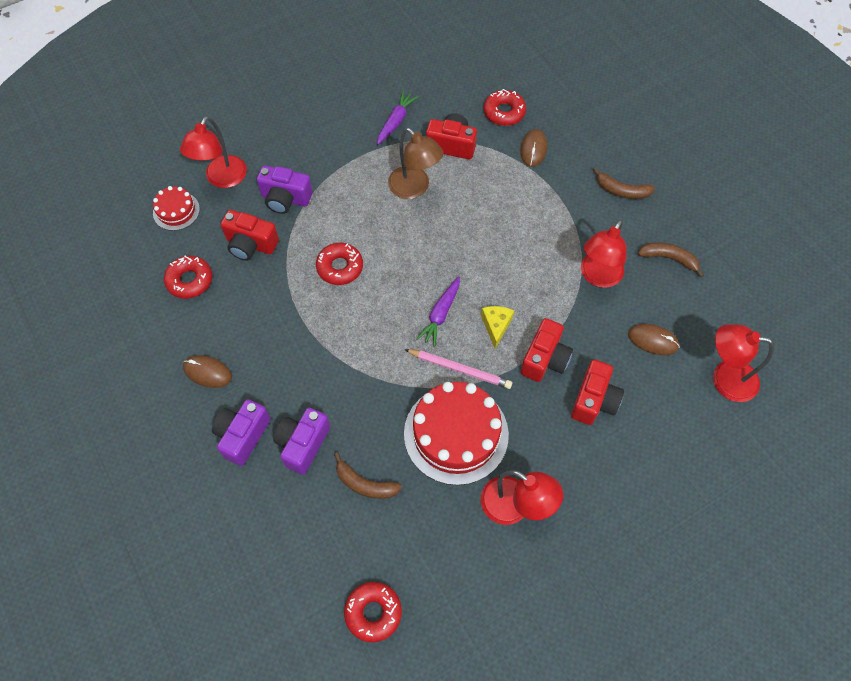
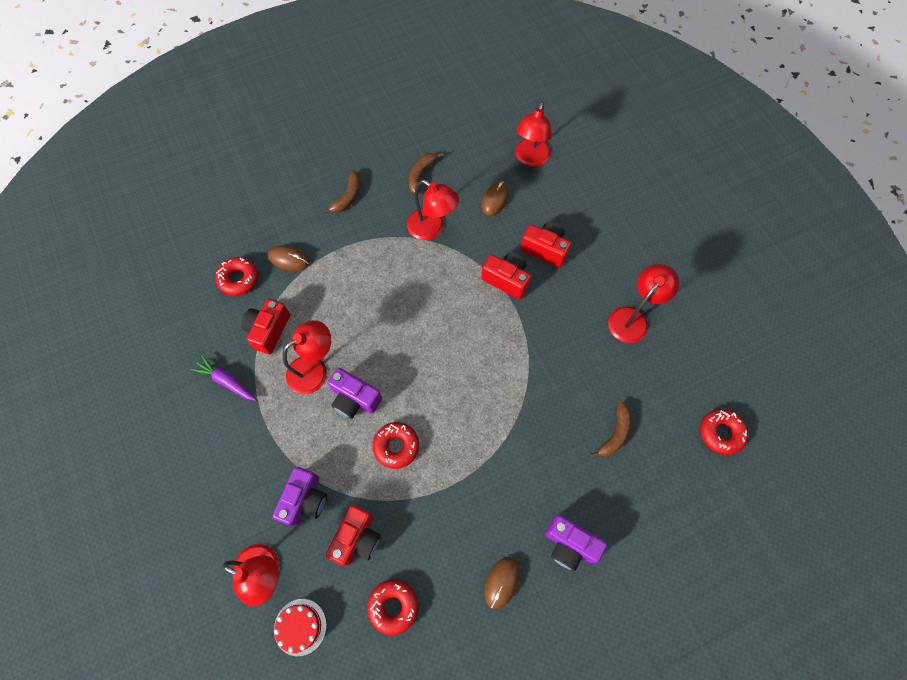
camera: 85 degrees left, 5 degrees up
(303, 444) = (578, 487): purple camera -> purple camera (355, 399)
(414, 188) = (314, 369): brown lamp -> red lamp
(441, 314) = (456, 357): purple carrot -> none
(456, 434) = (571, 356): red cake -> none
(460, 369) = (512, 347): pink pencil -> none
(496, 326) = (472, 313): yellow cheese -> none

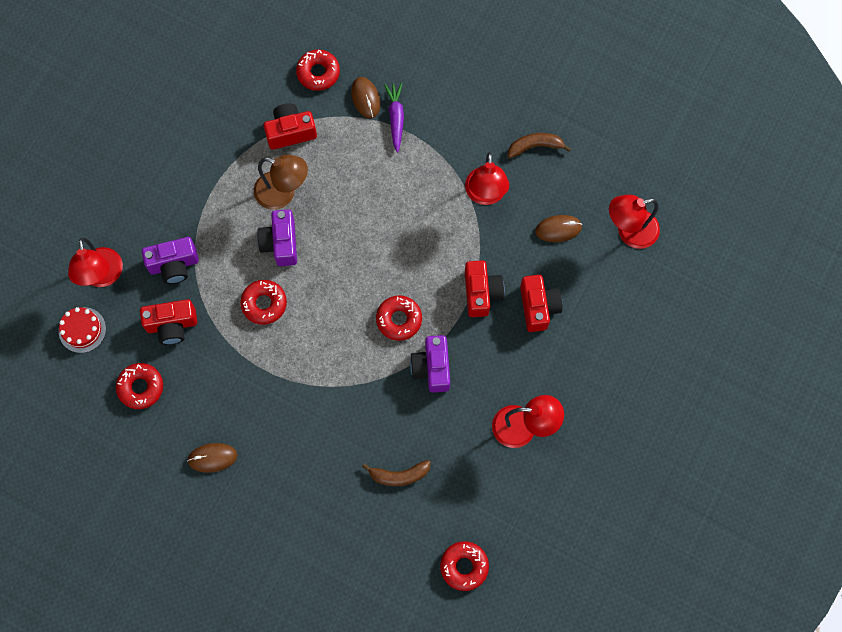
camera: 55 degrees right, 5 degrees up
(227, 381) = (225, 134): purple carrot -> purple carrot (396, 118)
(314, 369) = (283, 193): red lamp -> brown lamp
(348, 197) = (463, 101): brown banana -> none
(485, 351) = (399, 319): none -> red donut
(569, 544) = (277, 493): purple camera -> purple camera (432, 368)

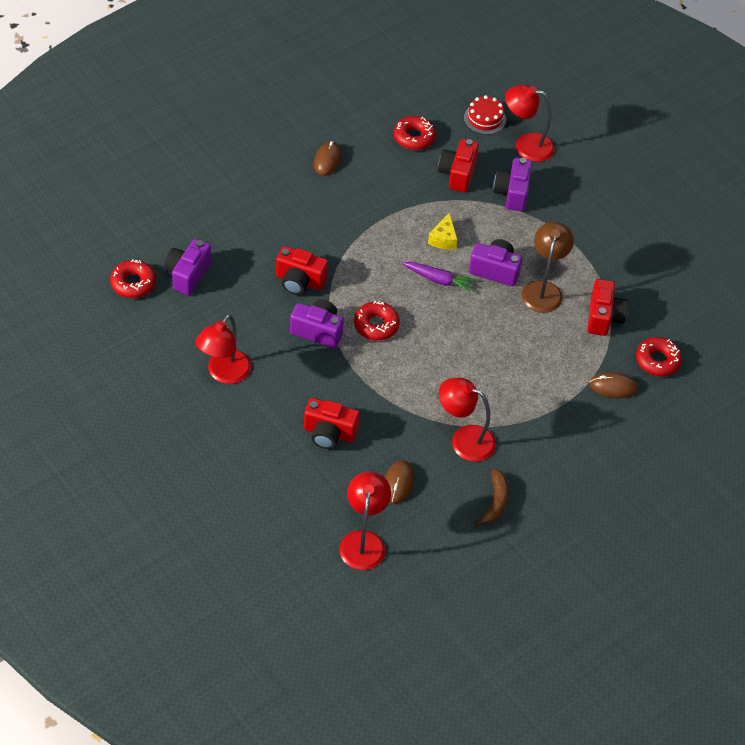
camera: 110 degrees right, 20 degrees down
(264, 304) = (443, 239): red donut -> yellow cheese
(283, 193) = (543, 289): brown lamp -> brown lamp turned 150 degrees clockwise
(396, 118) = (580, 402): purple carrot -> purple carrot (438, 279)
(399, 475) = (237, 271): brown banana -> none
(427, 520) = (187, 274): none -> purple camera
(481, 293) = (367, 395): red camera -> red camera (299, 281)

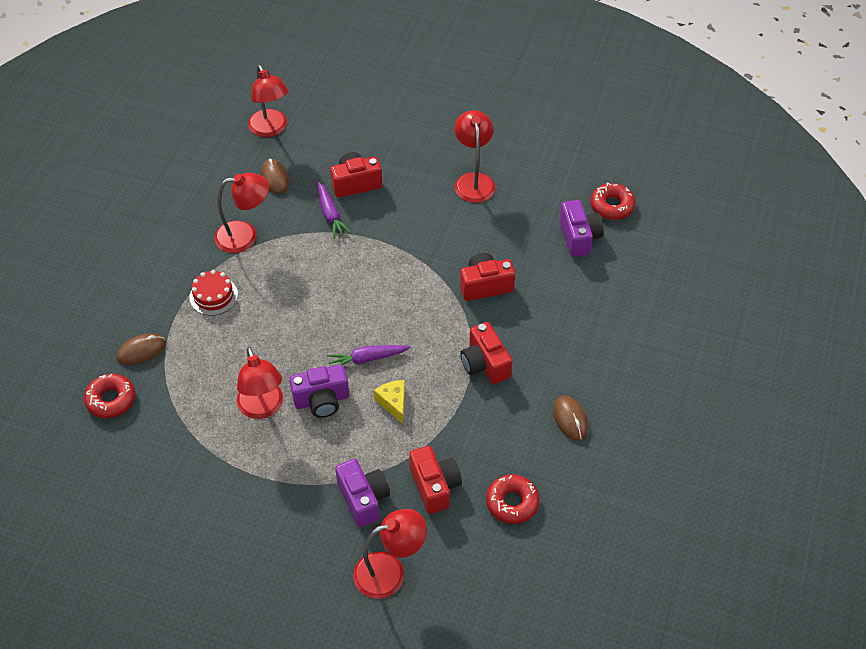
camera: 150 degrees right, 0 degrees up
(318, 331) = (432, 253): purple camera -> none
(375, 415) = (331, 215): none -> purple carrot
(376, 325) = (388, 286): red donut -> none
(484, 119) = (459, 579): red cake -> red cake (213, 296)
(495, 502) = (189, 204): brown banana -> none
(543, 289) = (263, 408): brown lamp -> red lamp
(603, 317) = (187, 414): red camera -> red camera (485, 364)

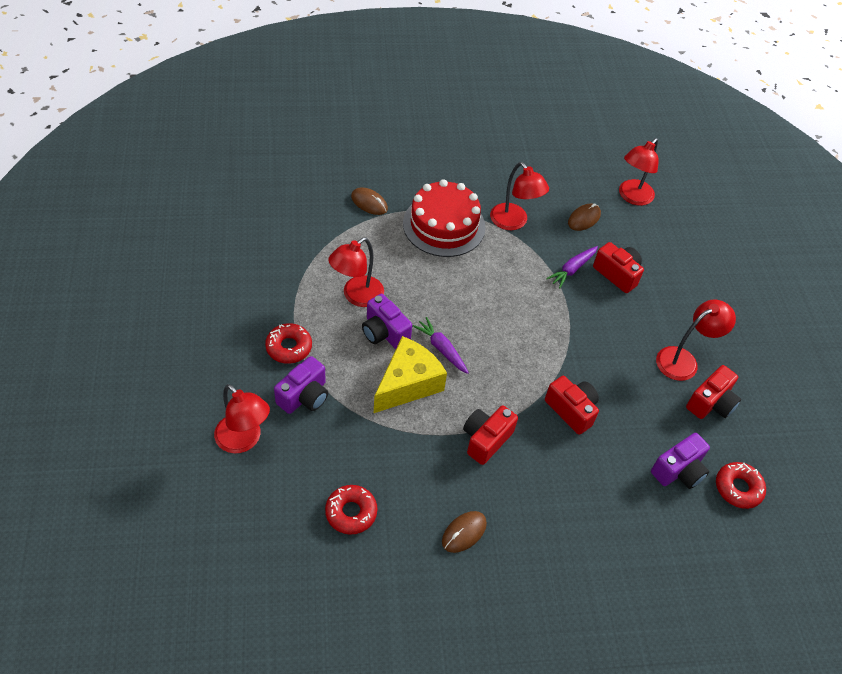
camera: 60 degrees right, 0 degrees up
(111, 400) = (317, 203): red donut -> red donut (289, 347)
(213, 296) = (444, 225): red cake -> red cake, size x1.97
(393, 403) = (407, 384): yellow cheese -> yellow cheese, size x1.98
(434, 486) = (340, 444): red camera -> red camera (711, 403)

